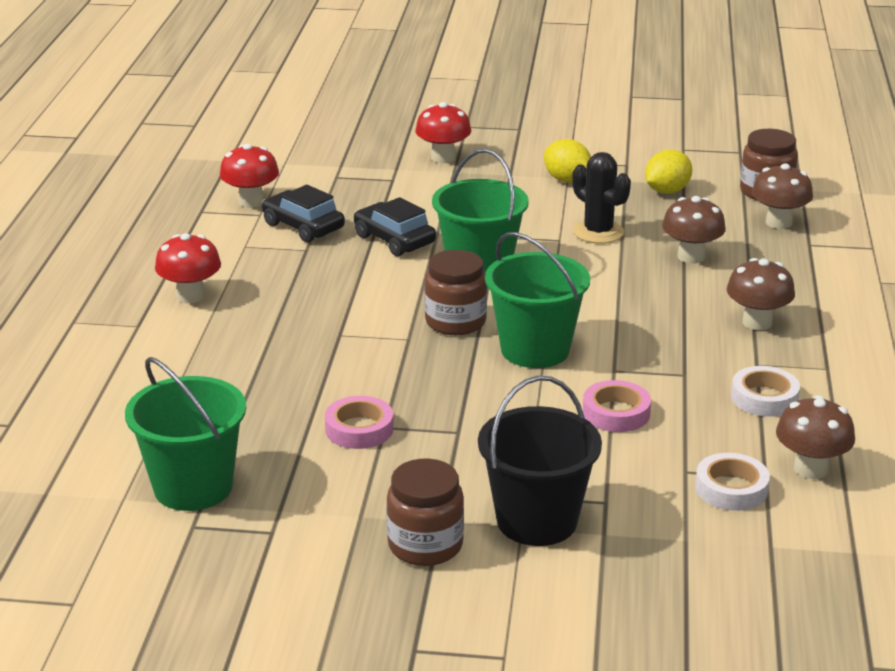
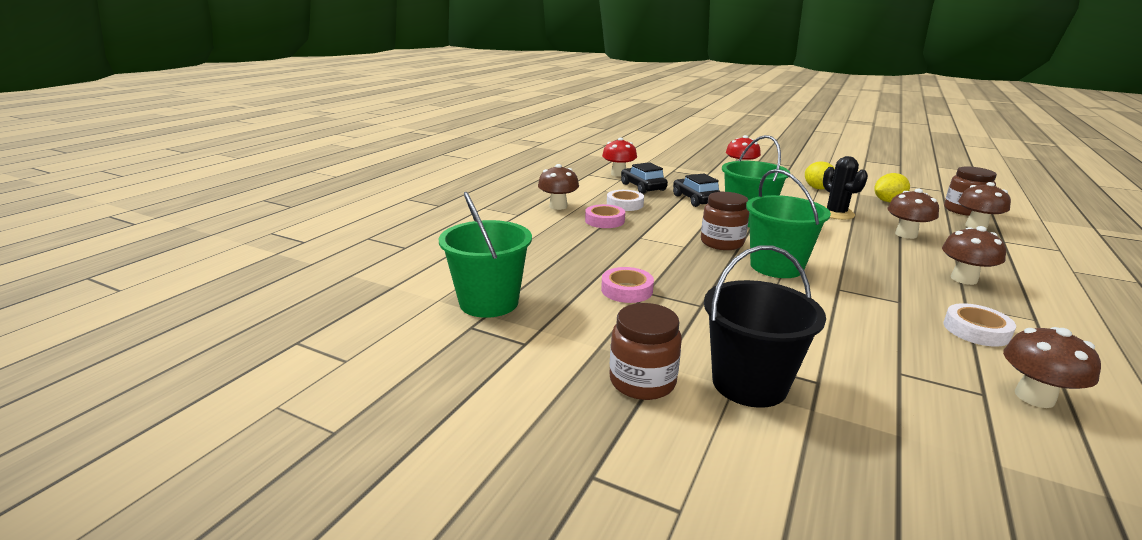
camera: 20 degrees right, 5 degrees down
(190, 296) = (558, 206): red mushroom -> brown mushroom
(616, 413) = (836, 317): pink tape -> pink tape (604, 220)
(731, 488) = (948, 397): white tape -> white tape (625, 204)

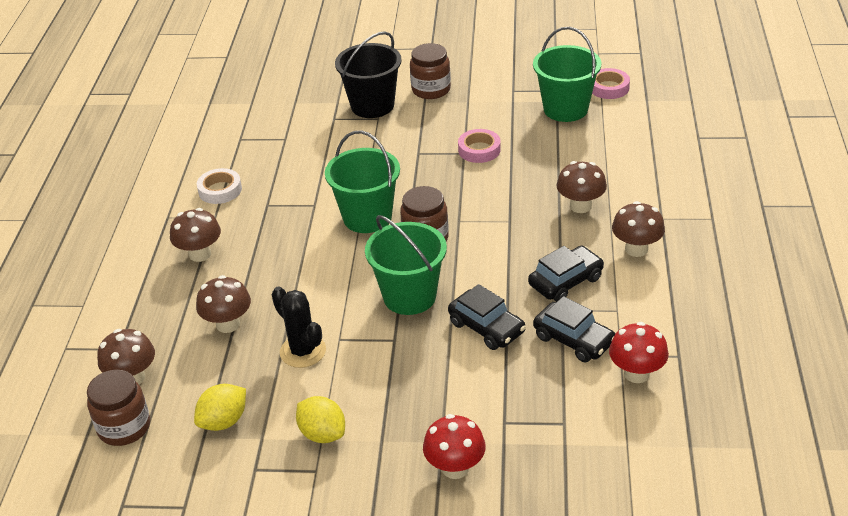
camera: 160 degrees right, 15 degrees up
(604, 220) = (563, 238): pink tape -> pink tape (609, 88)
(625, 204) = (566, 281): white tape -> black car
(1034, 397) = (212, 145): brown mushroom -> brown mushroom (580, 206)

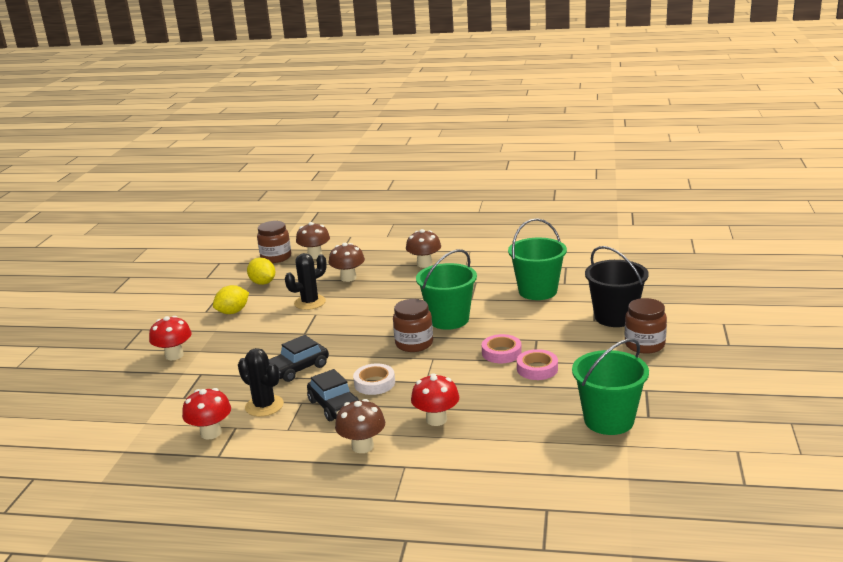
camera: 95 degrees right, 15 degrees down
(220, 190) = (497, 265): white tape -> white tape (374, 383)
(409, 296) = (347, 338): green bucket -> green bucket (537, 291)
(573, 340) = (264, 406): black car -> black cactus
(580, 206) = (436, 419): brown mushroom -> red mushroom
(609, 88) = (655, 452): pink tape -> pink tape (501, 353)

